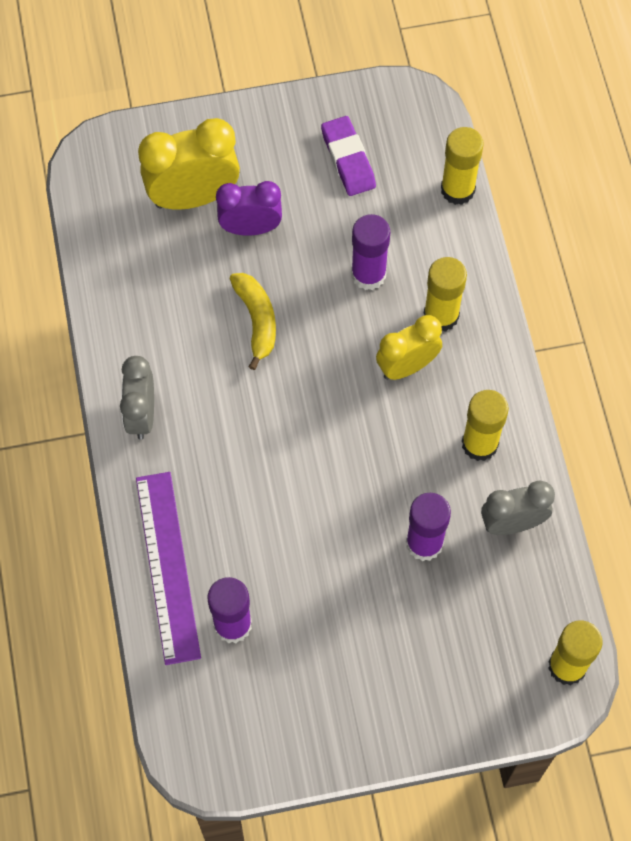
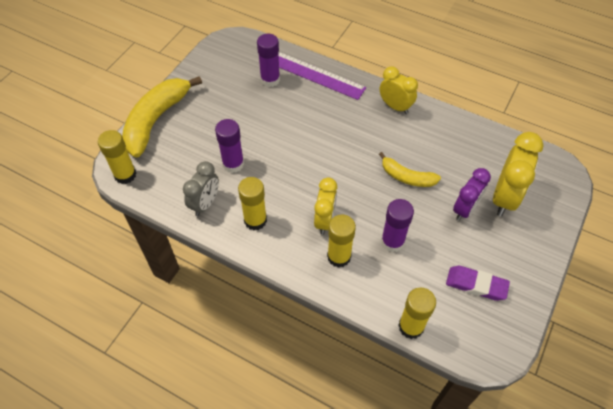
camera: 130 degrees right, 10 degrees down
(141, 415) = (395, 106): grey clock -> yellow clock
(448, 717) = (156, 120): none -> yellow banana

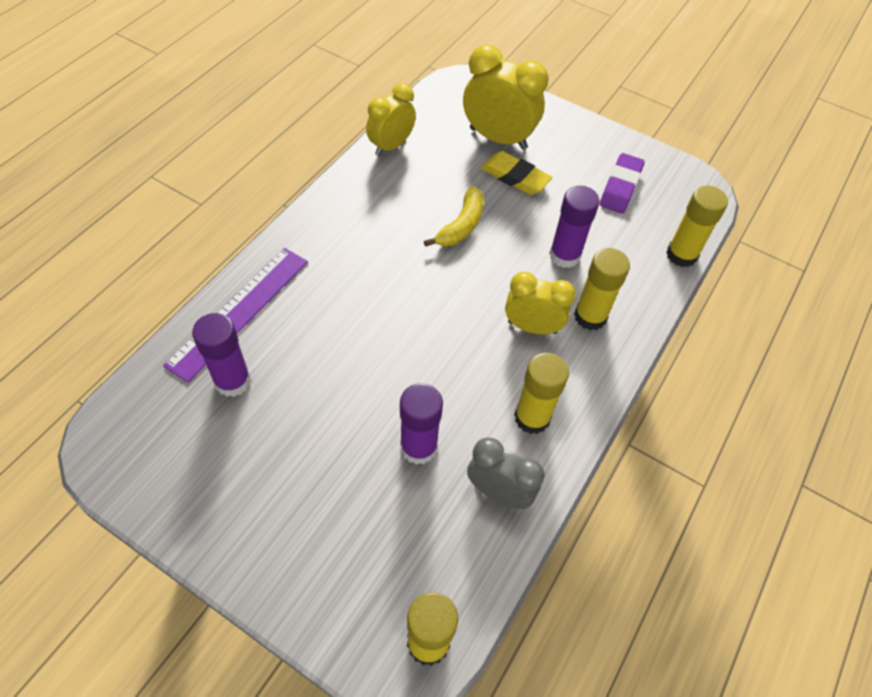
camera: 90 degrees left, 0 degrees up
(156, 120) = (295, 588): yellow banana -> none
(395, 106) = (330, 219): yellow clock -> yellow clock (391, 146)
(465, 209) = (515, 177): purple clock -> yellow eraser

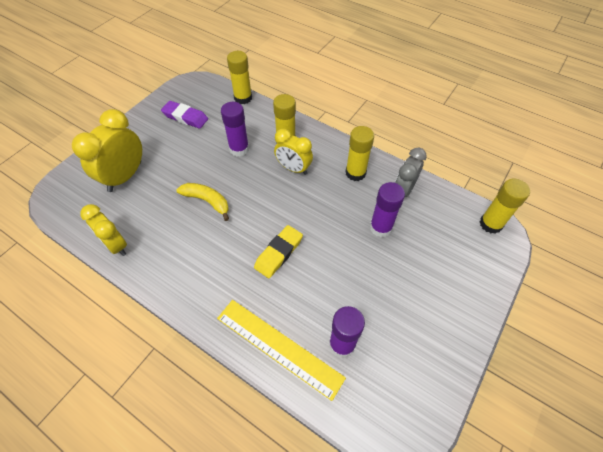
camera: 85 degrees left, 0 degrees up
(239, 311) = (279, 347): purple ruler -> yellow ruler
(515, 177) = (166, 169): yellow eraser -> yellow eraser (278, 253)
(532, 327) = (293, 168): yellow clock -> yellow clock turned 75 degrees counterclockwise

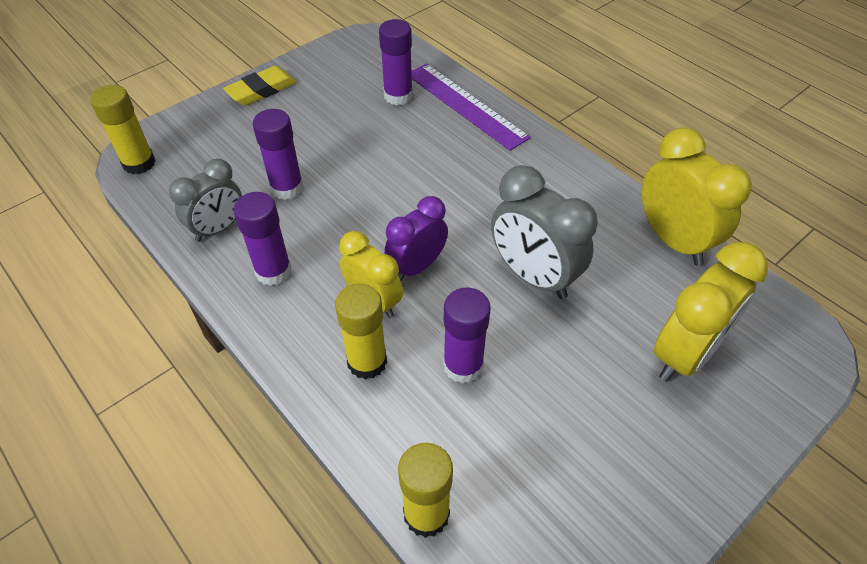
camera: 165 degrees left, 5 degrees down
(116, 245) = (673, 240): yellow clock -> yellow clock, size x1.50
(185, 117) = (572, 482): purple eraser -> none
(207, 201) = (533, 276): yellow banana -> grey clock
(276, 193) = (417, 266): none -> purple clock
(278, 253) = (439, 186): yellow eraser -> yellow eraser (261, 90)
(279, 347) = (465, 105): yellow ruler -> purple ruler
(355, 173) = (273, 271): yellow glue stick -> purple glue stick

